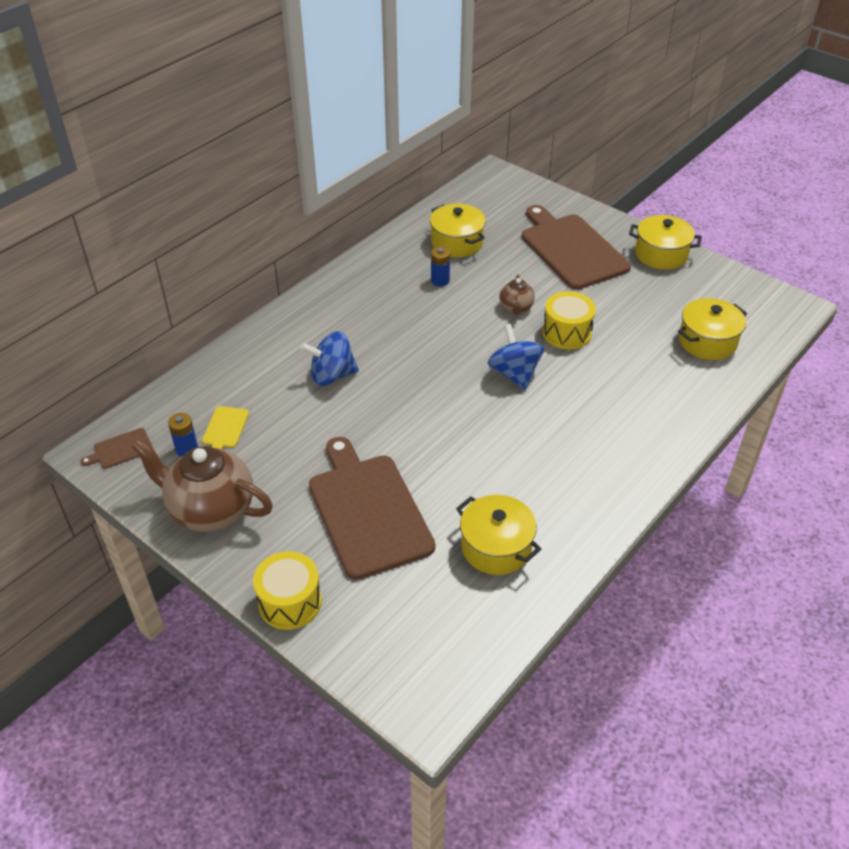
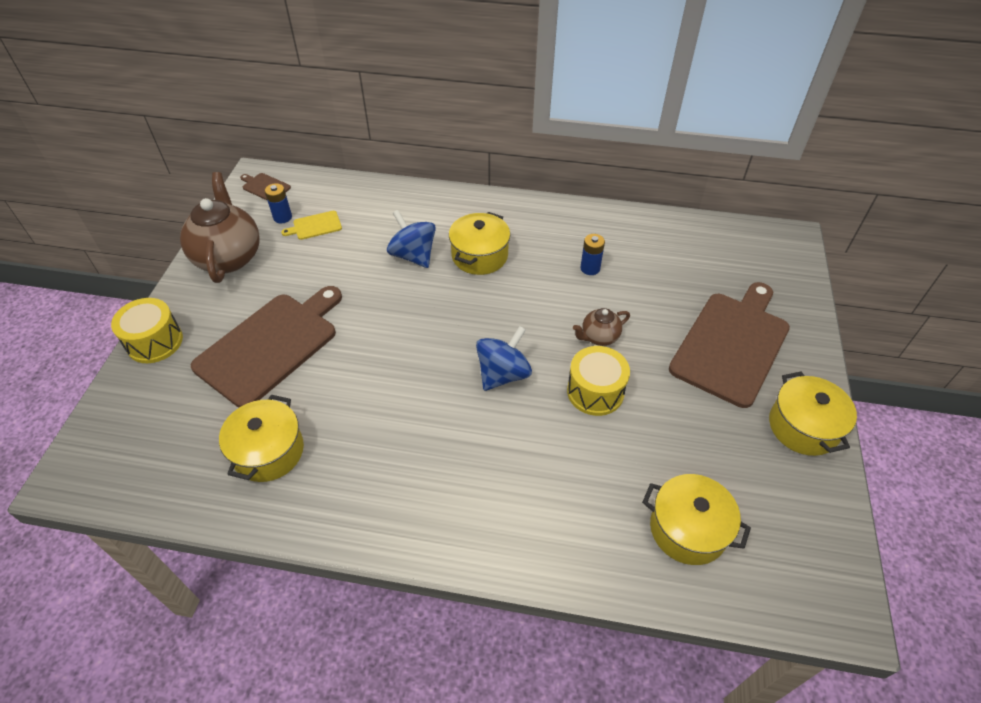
camera: 60 degrees right, 5 degrees up
(457, 242) = (655, 256): yellow pot -> yellow pot (479, 256)

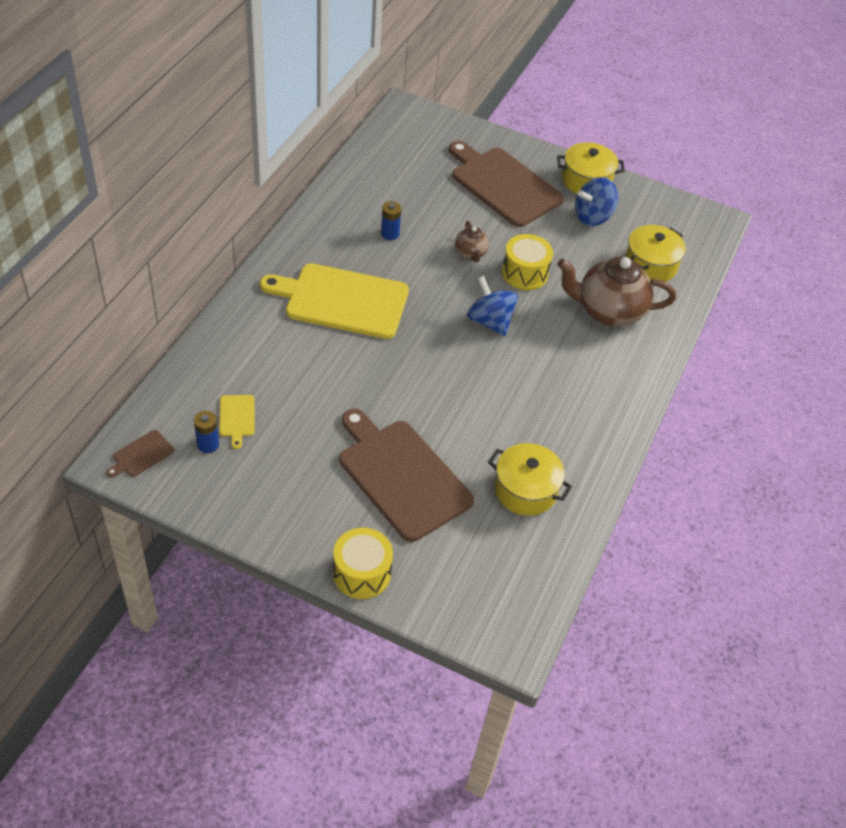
camera: 80 degrees left, 0 degrees up
(229, 257) = (255, 500): brown teapot -> brown teapot (608, 311)
(413, 255) = (320, 347): blue spinning top -> blue spinning top (592, 217)
(479, 256) = (342, 300): yellow pot -> yellow cutting board

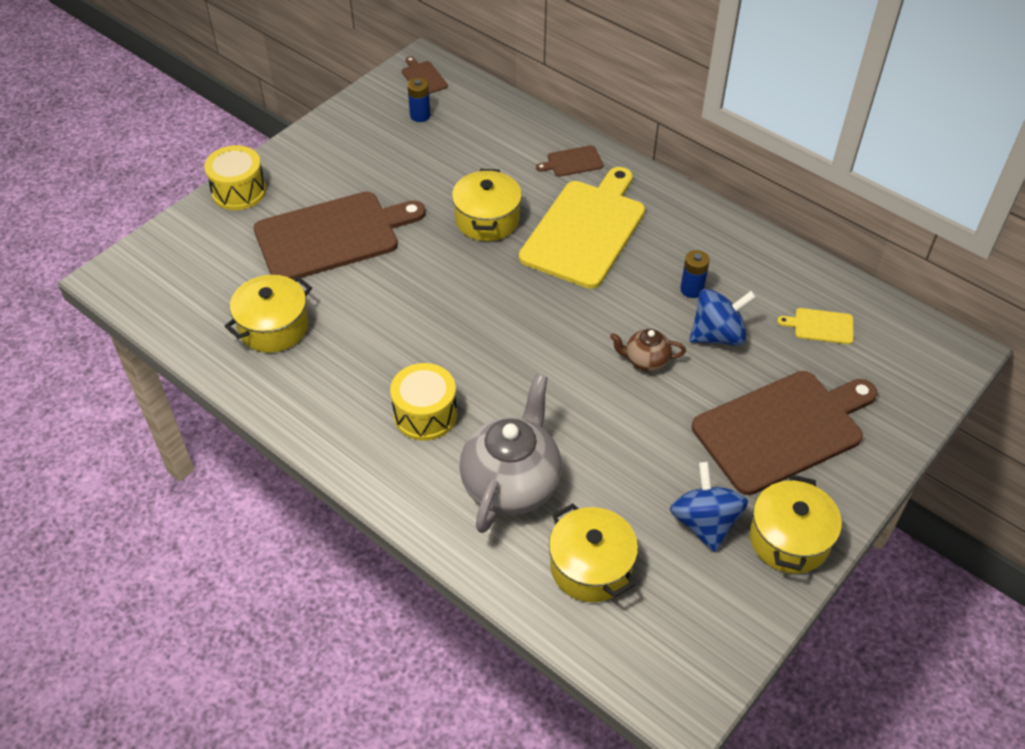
camera: 110 degrees right, 0 degrees up
(237, 418) = (445, 136): yellow cutting board -> yellow cutting board (820, 326)
(255, 319) = (572, 162): none -> brown cutting board
(347, 366) = (487, 219): none -> yellow pot
(490, 321) = (523, 353): blue spinning top -> blue spinning top (717, 335)
(524, 273) = (600, 409): yellow drum -> yellow drum (425, 414)
(608, 311) = (511, 484): brown teapot -> grey teapot

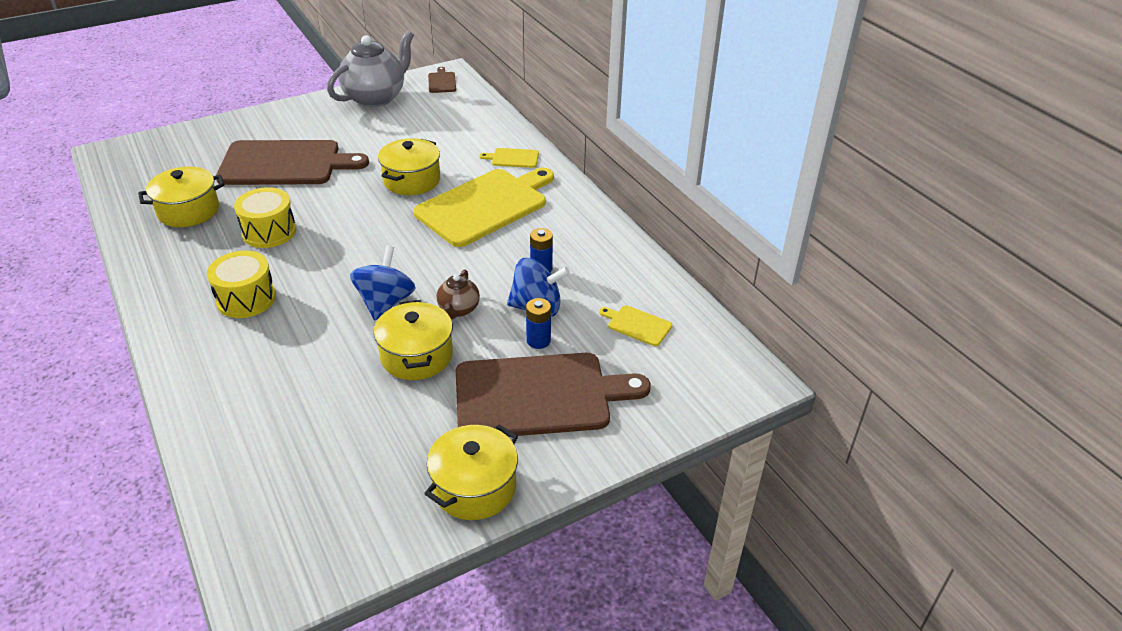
camera: 20 degrees right, 10 degrees down
(239, 191) = (244, 121): yellow drum -> yellow drum (269, 232)
(420, 115) = (418, 104): blue battery -> blue battery (538, 341)
(511, 484) = (269, 368): grey teapot -> grey teapot (376, 98)
(572, 162) = (513, 158): brown cutting board -> yellow cutting board
(591, 567) = (279, 452): yellow pot -> yellow pot (416, 356)
(645, 361) = (458, 309): brown teapot -> brown teapot turned 105 degrees counterclockwise
(704, 523) = (408, 449): blue spinning top -> blue spinning top (385, 302)

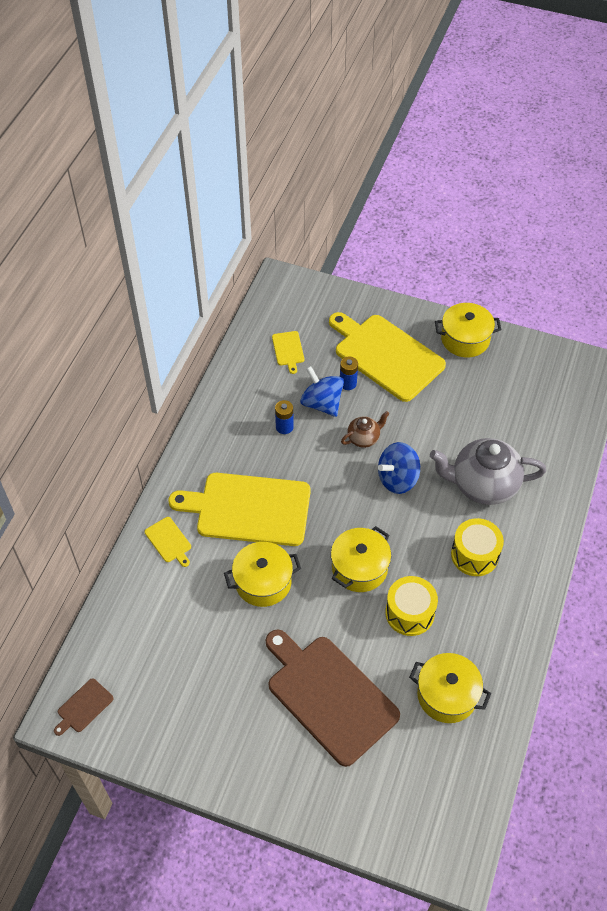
camera: 130 degrees left, 15 degrees up
(376, 98) = (164, 735): grey teapot -> grey teapot (482, 485)
(416, 356) = (418, 427): yellow pot -> yellow pot (359, 568)
(539, 395) = (386, 355): brown cutting board -> yellow cutting board

